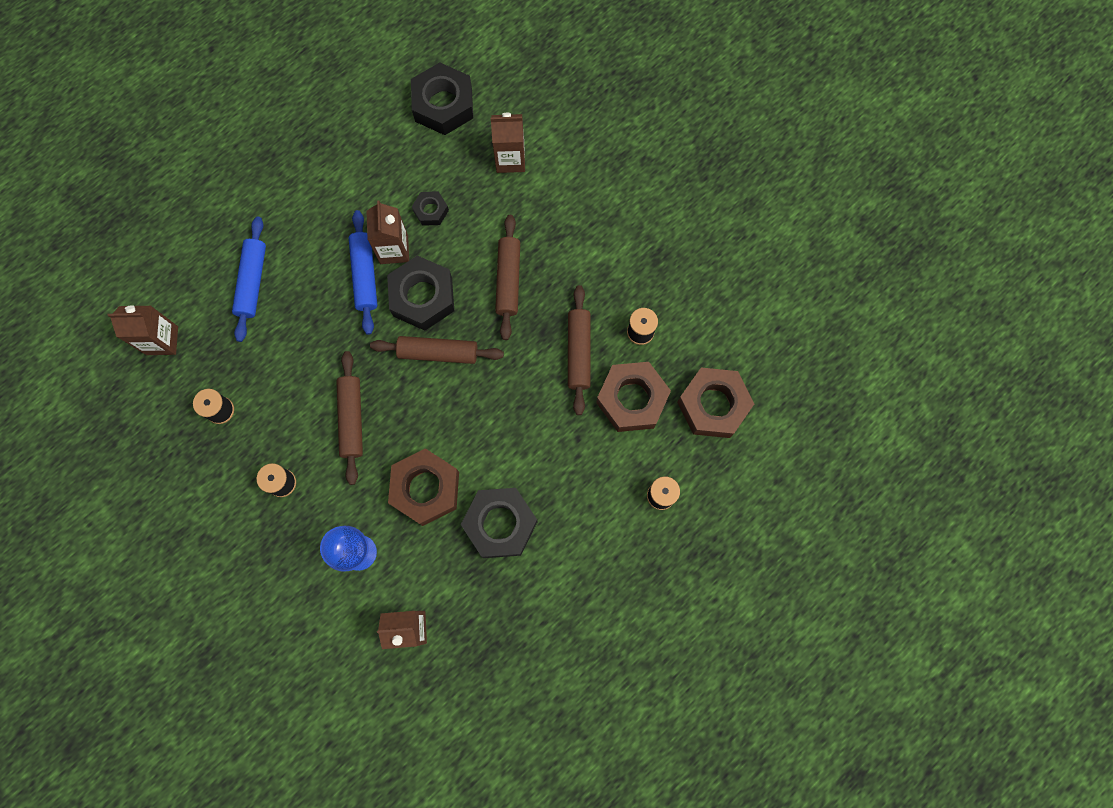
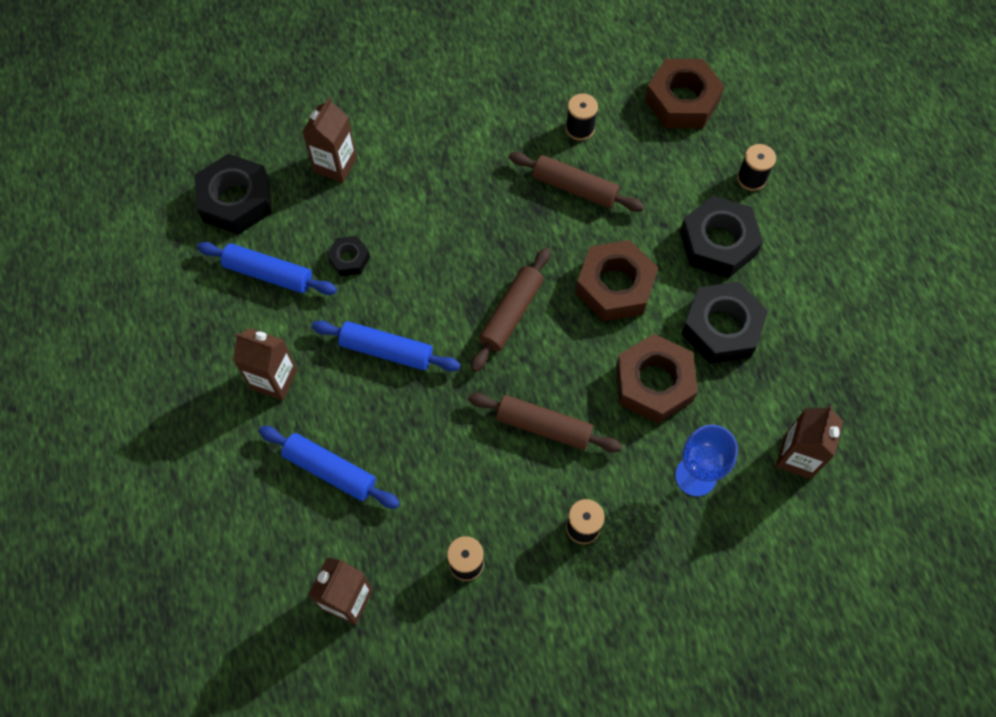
camera: 65 degrees left, 10 degrees down
(391, 160) = (269, 274): none -> blue rolling pin
(394, 249) = (373, 311): brown carton -> brown carton (274, 379)
(422, 297) = (441, 304): black nut -> black nut (718, 243)
(508, 280) = (466, 218): brown rolling pin -> none
(632, 399) = (645, 163): brown nut -> brown nut (615, 286)

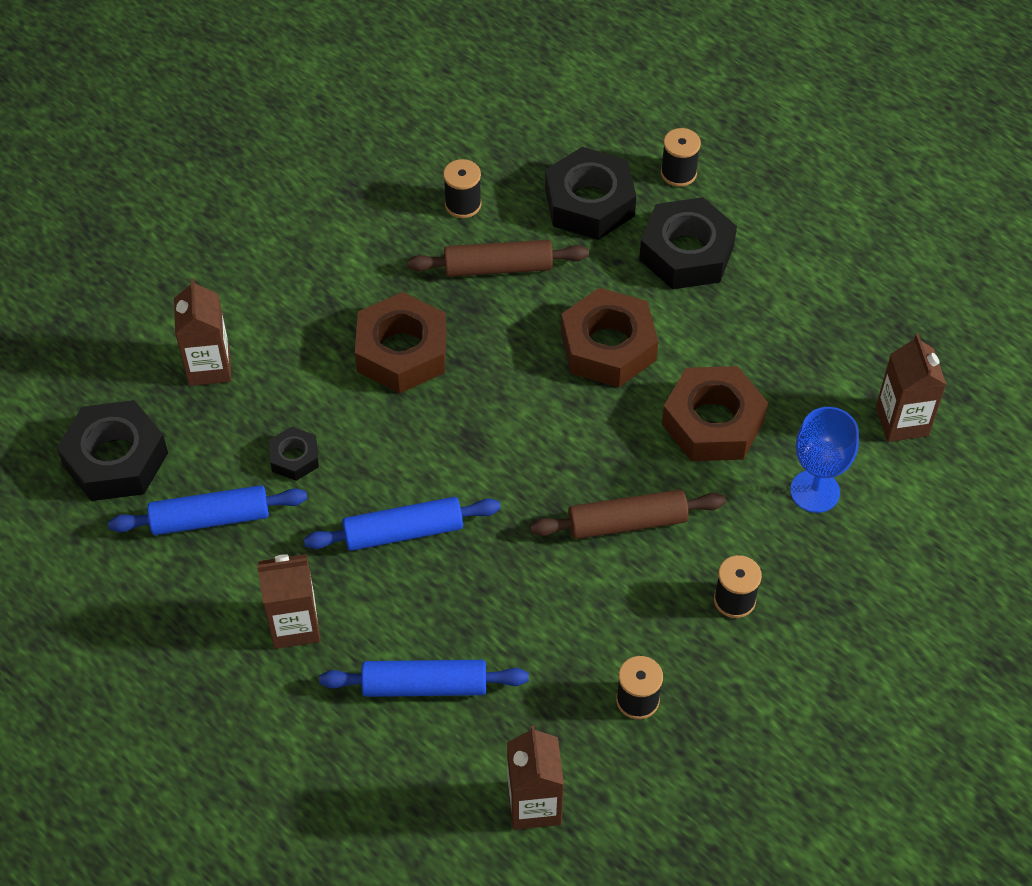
camera: 30 degrees left, 10 degrees down
(511, 313) = (515, 427): brown rolling pin -> none
(682, 101) = (554, 127): brown nut -> brown nut (401, 351)
(721, 328) = (745, 335): black nut -> black nut (589, 203)

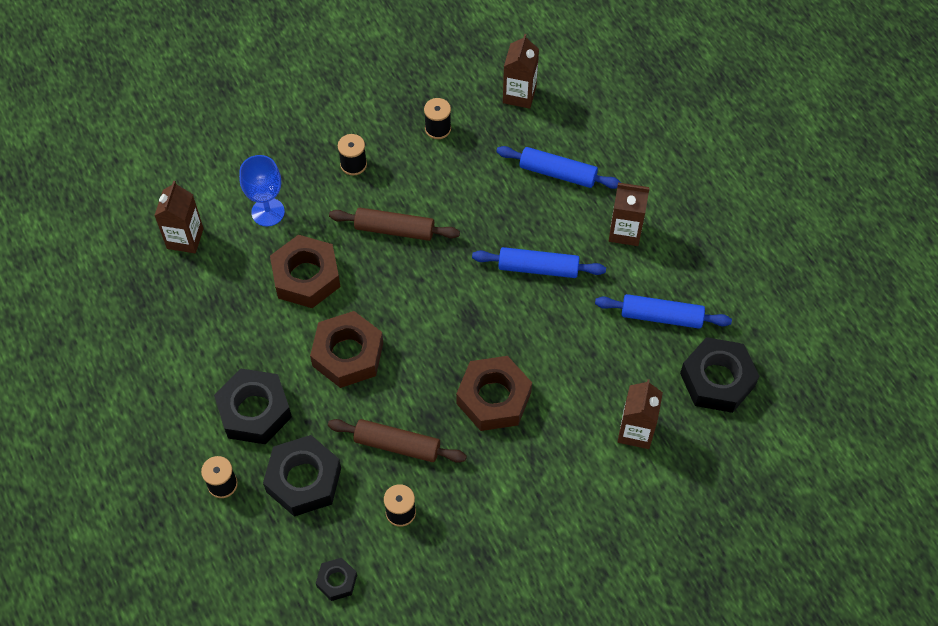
camera: 160 degrees left, 5 degrees up
(294, 458) = (594, 341): black nut -> black nut (337, 581)

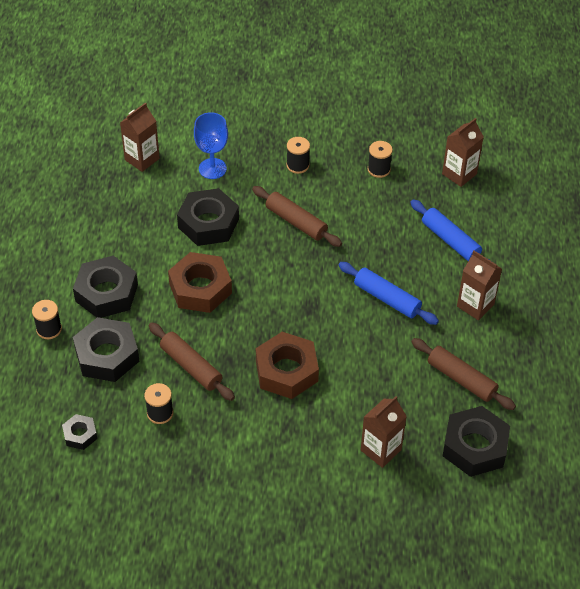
camera: 30 degrees right, 10 degrees down
(306, 277) = (208, 223): brown nut -> black nut
(661, 316) = (461, 379): blue rolling pin -> brown rolling pin

